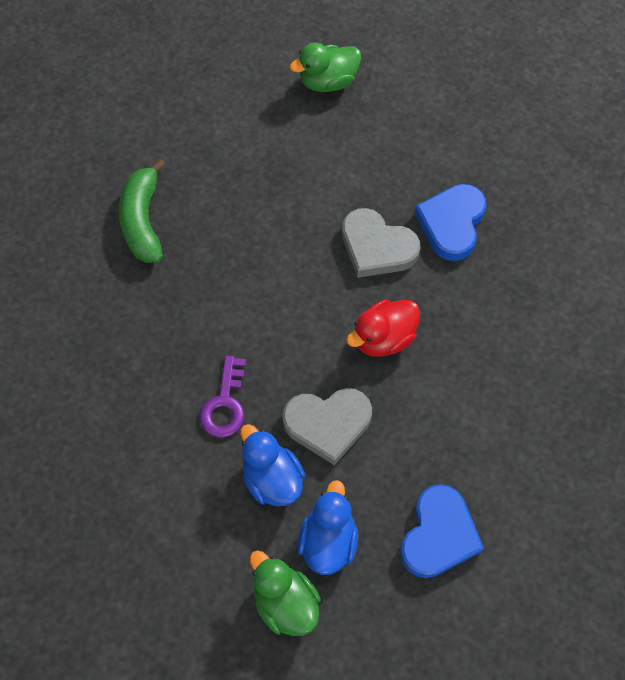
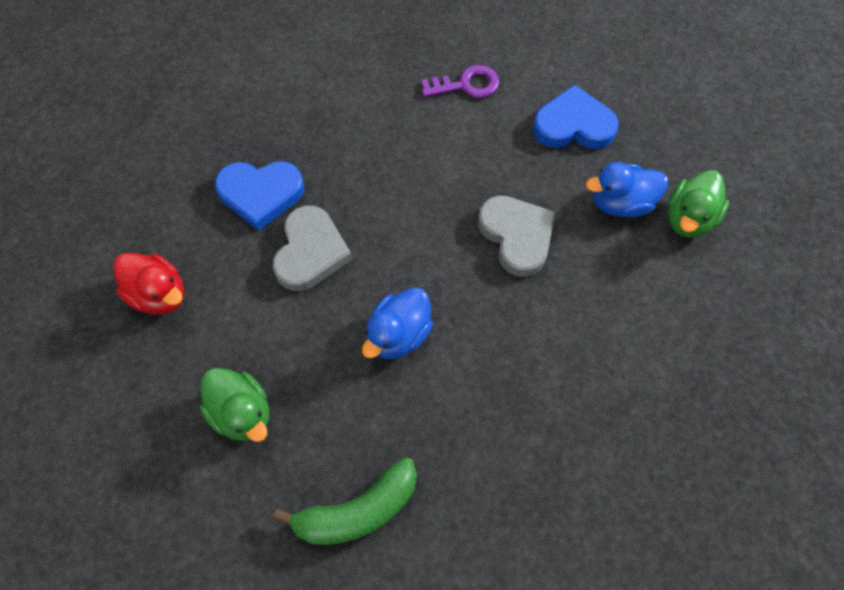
camera: 110 degrees left, 0 degrees up
(225, 404) = (538, 333): purple key -> purple key (466, 85)
(272, 478) = (590, 265): blue duck -> blue duck (398, 334)
(328, 81) = (100, 370): green duck -> green duck (242, 413)
(383, 338) = (410, 217): red duck -> red duck (159, 294)

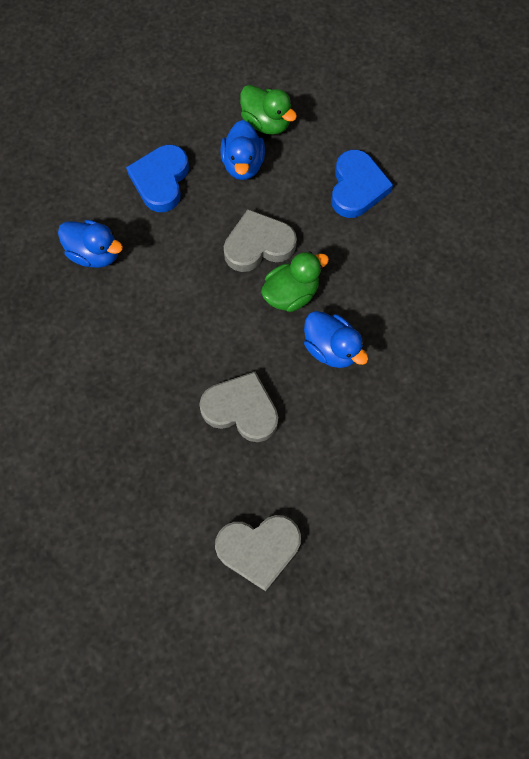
camera: 80 degrees left, 5 degrees up
(159, 294) = (259, 549): red duck -> grey heart
(242, 413) = (382, 481): green duck -> green duck (291, 294)
(261, 194) = (171, 447): blue heart -> blue heart (357, 187)
(358, 510) = (470, 399): green banana -> none
(466, 85) = (95, 254): purple key -> blue duck

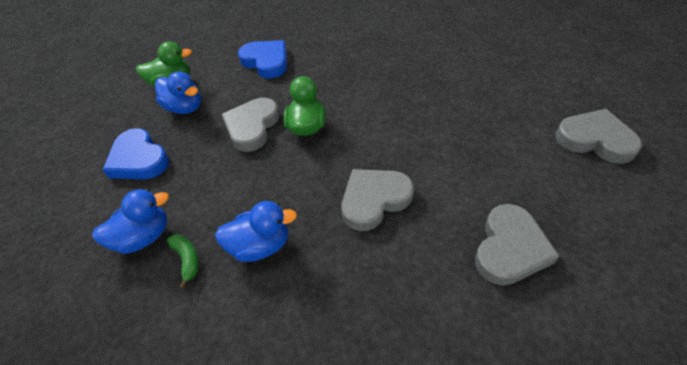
camera: 50 degrees left, 20 degrees down
(97, 302) = (187, 259): none -> green banana
(331, 348) = (368, 124): blue duck -> blue duck (261, 245)
(450, 580) = (595, 140): none -> grey heart

